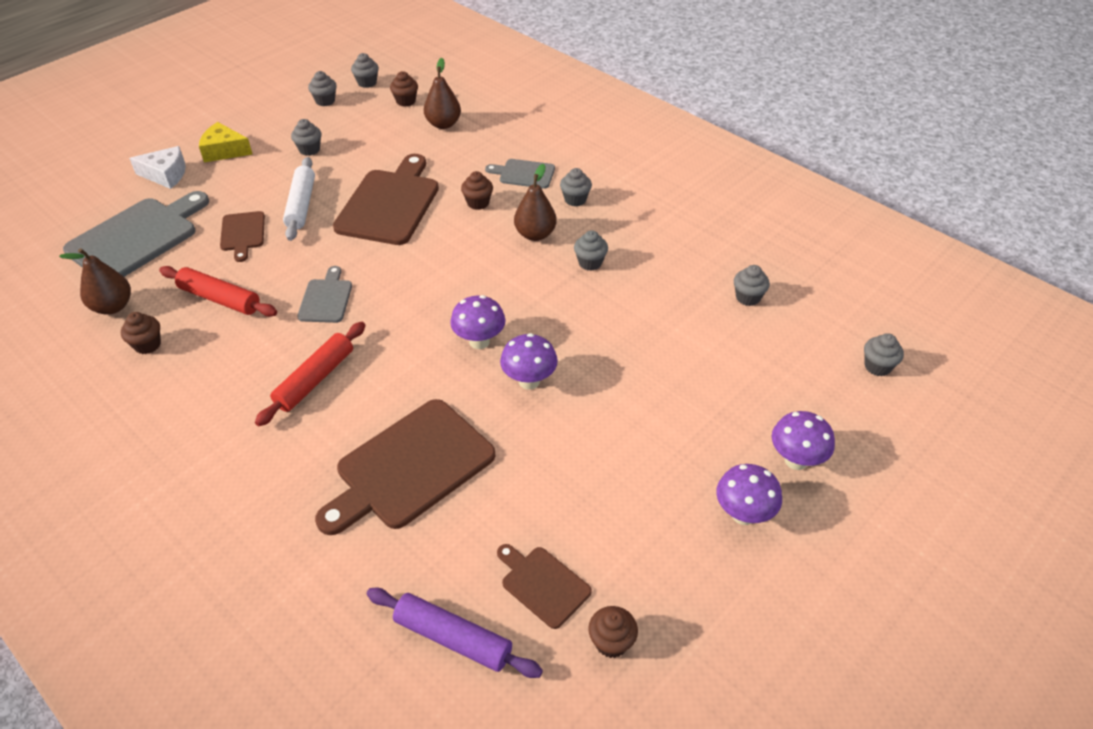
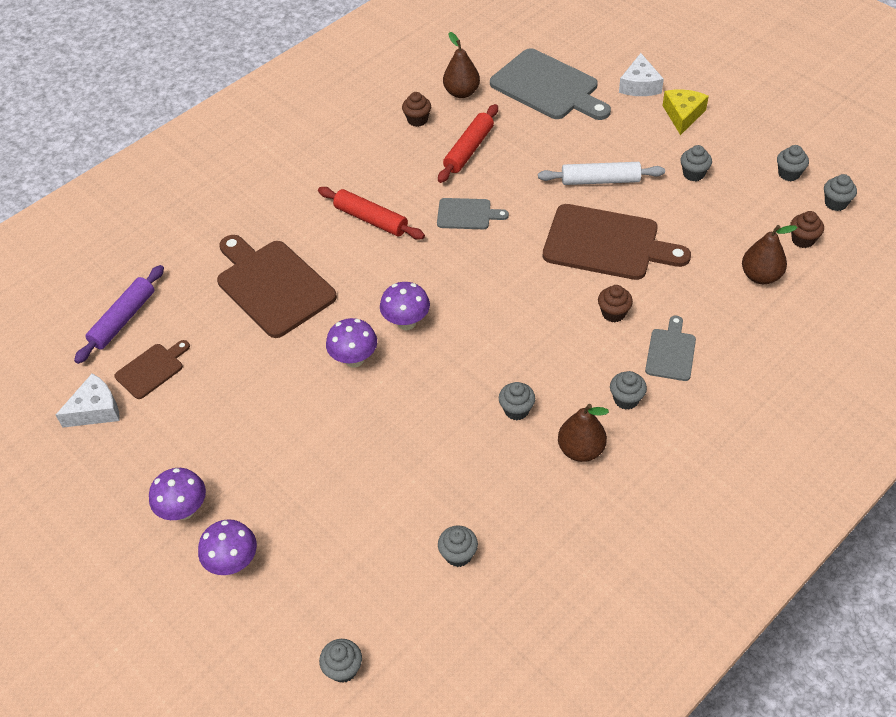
camera: 95 degrees right, 5 degrees up
(242, 234) = (555, 148): brown cutting board -> none
(535, 234) = (562, 363): brown pear -> brown pear (581, 450)
(611, 642) = (96, 410): brown cupcake -> white cheese

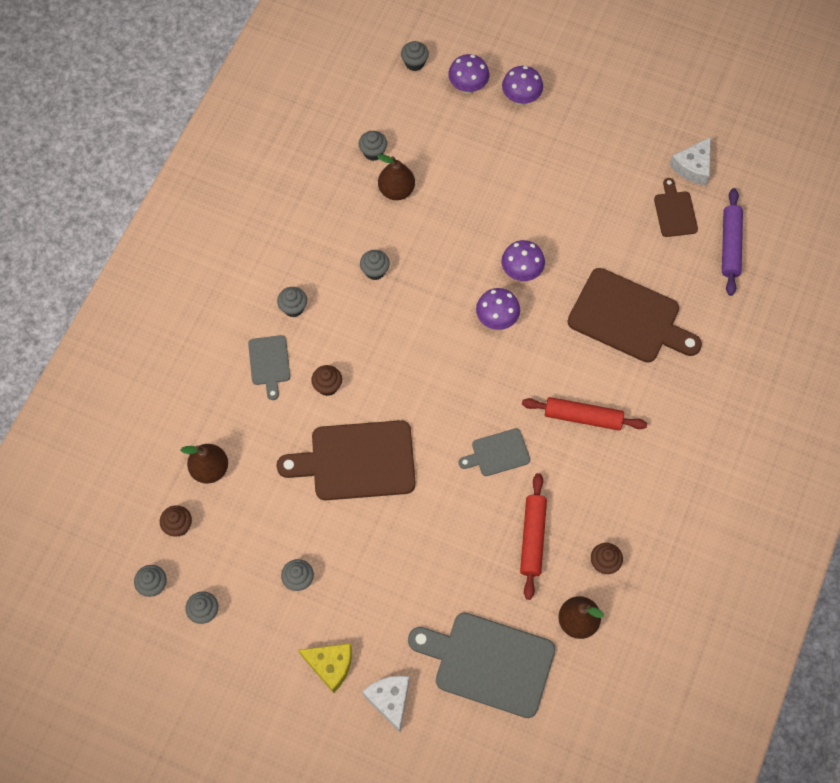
camera: 155 degrees right, 15 degrees up
(152, 369) = (675, 211): brown cutting board -> brown cutting board turned 150 degrees clockwise
(184, 510) = (576, 120): purple mushroom -> purple mushroom (468, 87)
(581, 450) = (315, 255): brown pear -> brown pear (396, 190)
(600, 180) = (387, 539): white rolling pin -> none
(683, 115) = (330, 665): yellow cheese -> yellow cheese turned 60 degrees counterclockwise

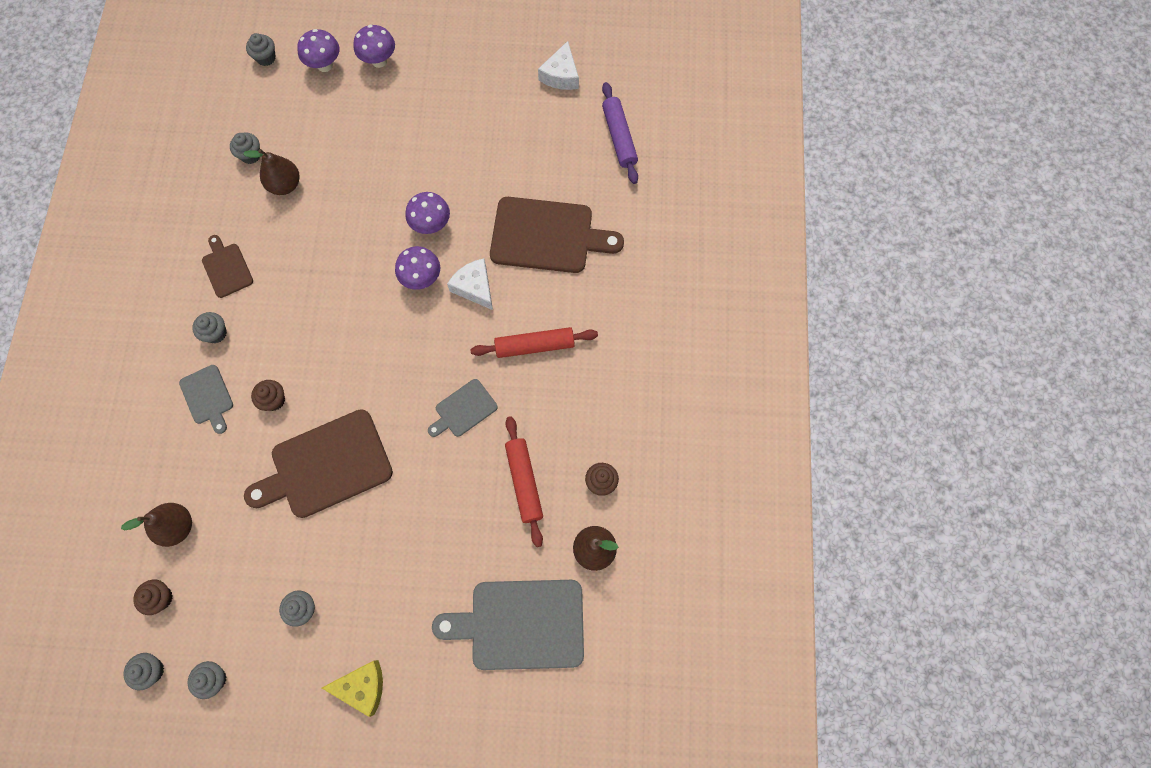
camera: 20 degrees left, 5 degrees up
(375, 271) = (287, 270): grey cupcake -> none
(390, 700) = (434, 700): white cheese -> white cheese (475, 287)
(675, 211) = (558, 122): brown cutting board -> brown cutting board (226, 268)

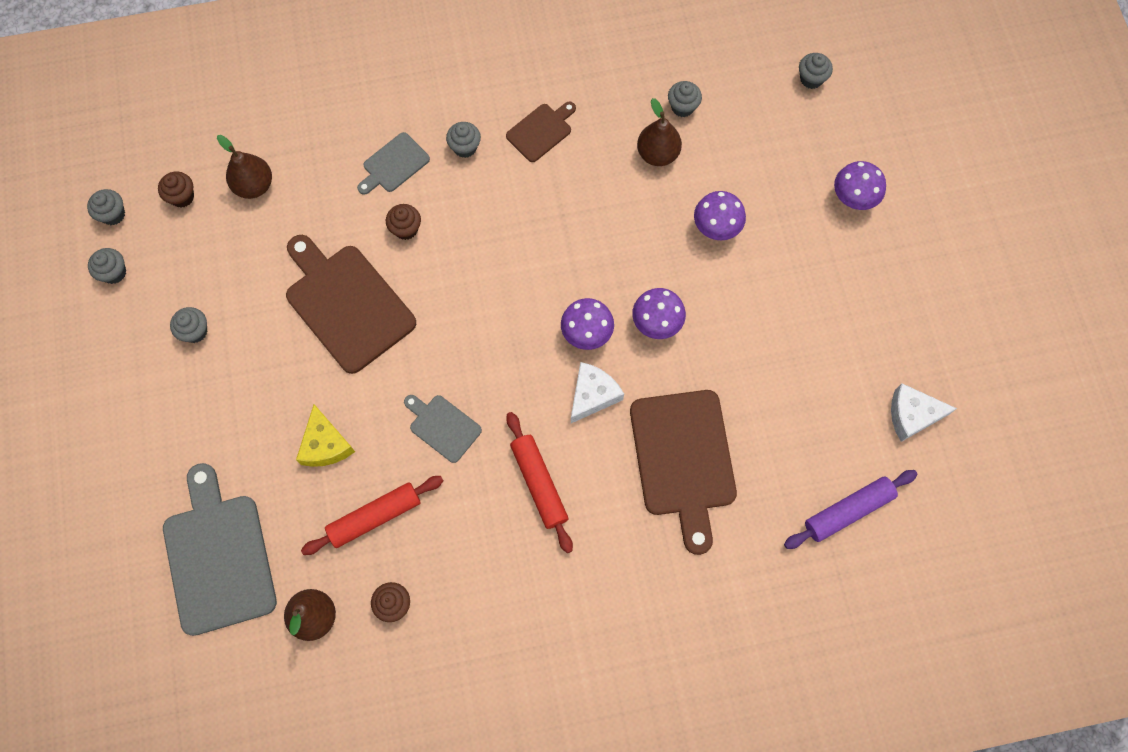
camera: 75 degrees right, 0 degrees up
(325, 65) = (825, 143): purple mushroom -> purple mushroom (716, 228)
(362, 687) = (128, 414): yellow cheese -> yellow cheese (325, 444)

